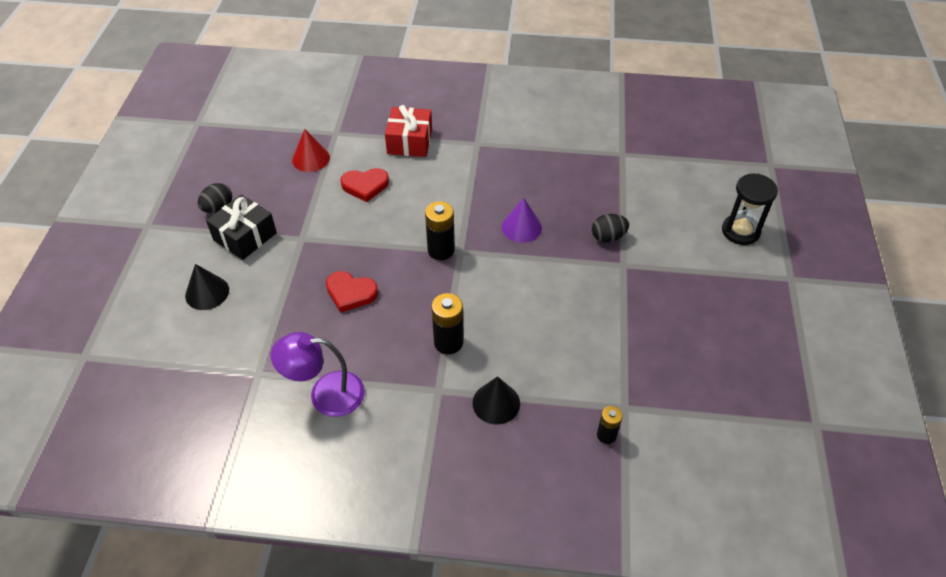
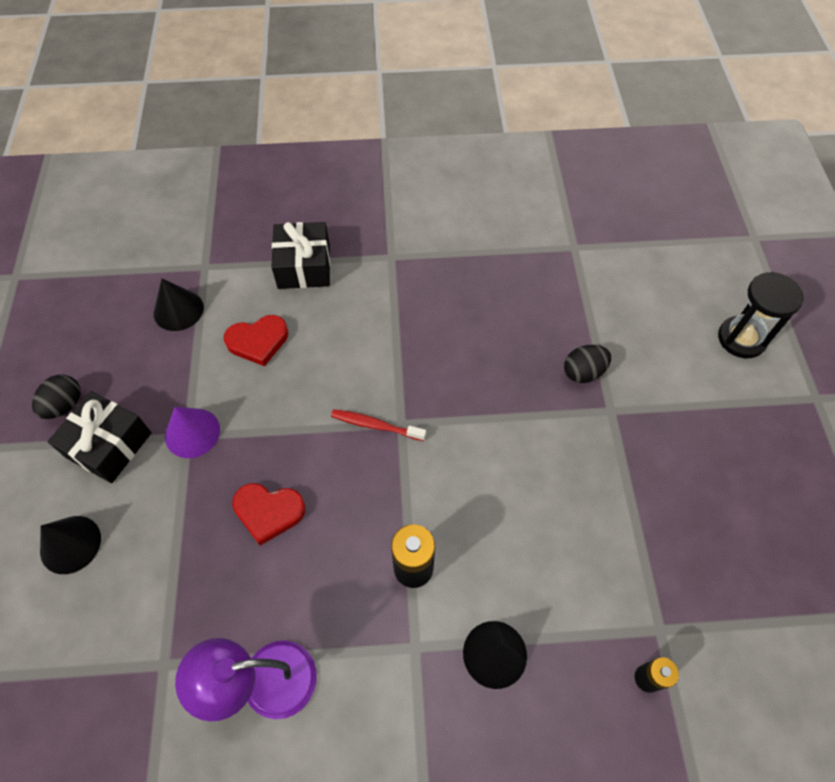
camera: 10 degrees left, 10 degrees up
(311, 158) = (178, 310): red cone -> black cone
(409, 141) = (304, 266): red gift -> black gift
(441, 250) = (376, 425): black battery -> red toothbrush
(521, 227) = (472, 374): purple cone -> purple cone (192, 432)

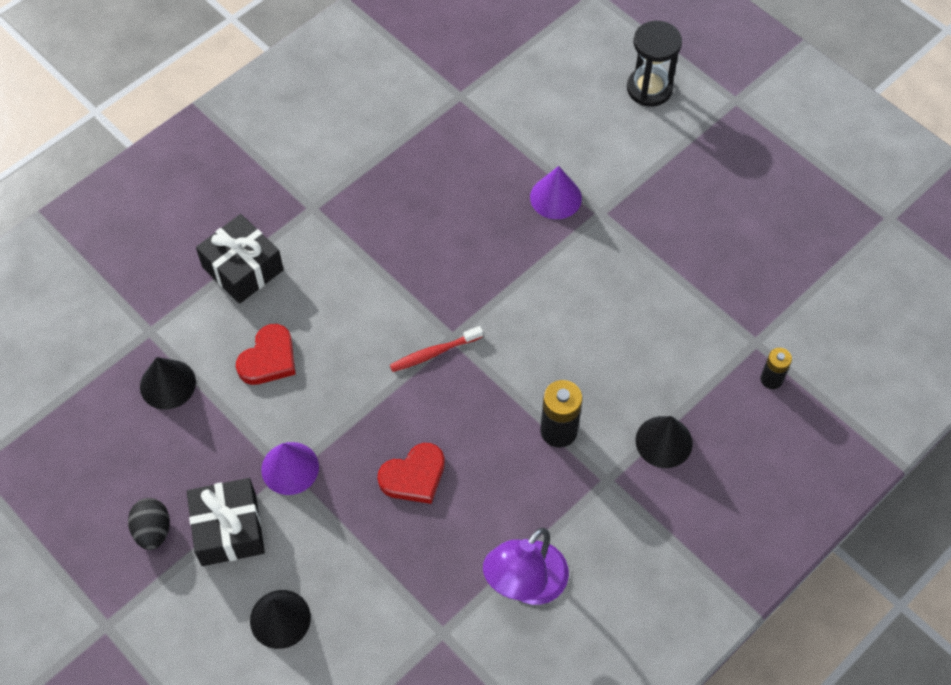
camera: 40 degrees left, 0 degrees up
(583, 372) = (555, 197): black egg -> purple cone

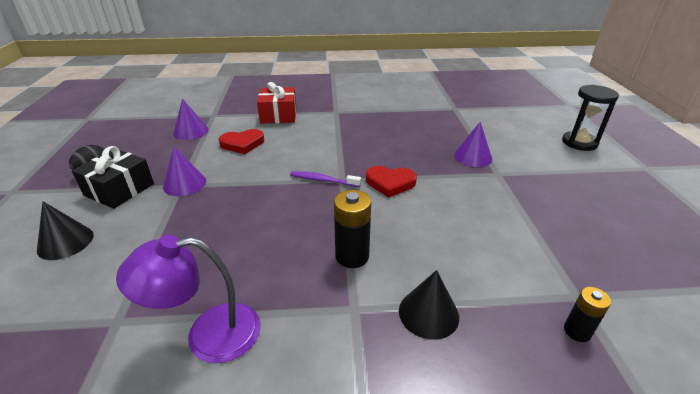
camera: 40 degrees right, 25 degrees down
(167, 384) = (191, 131): black cone -> purple cone
(243, 268) = (278, 115): black gift -> red gift
(414, 476) = (234, 224): red heart -> red heart (390, 183)
(434, 353) = (323, 180): red toothbrush -> purple toothbrush

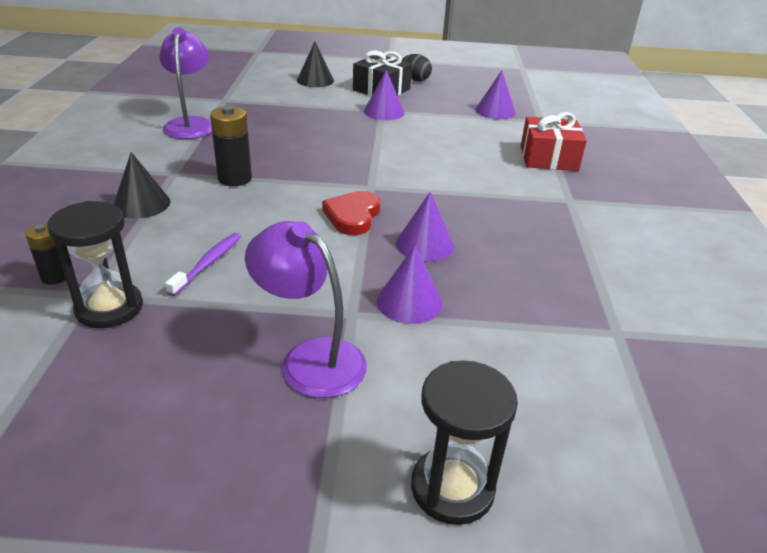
camera: 95 degrees right, 0 degrees up
(242, 144) = (464, 136): red heart -> none
(323, 180) = (371, 175): purple toothbrush -> purple toothbrush (208, 264)
(411, 154) = (424, 244): none -> purple cone
(544, 182) = (310, 358): none -> purple lamp
(580, 278) = (109, 308): none -> black hourglass

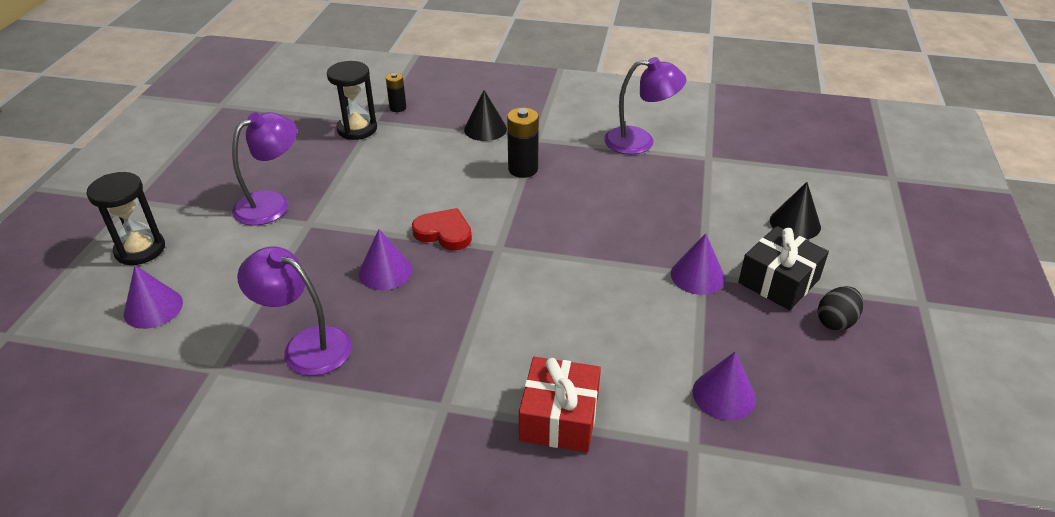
camera: 100 degrees right, 5 degrees up
(208, 264) = (393, 161): purple toothbrush -> none
(409, 302) = (309, 253): purple cone -> purple cone (153, 308)
(550, 278) = (306, 345): none -> purple lamp

